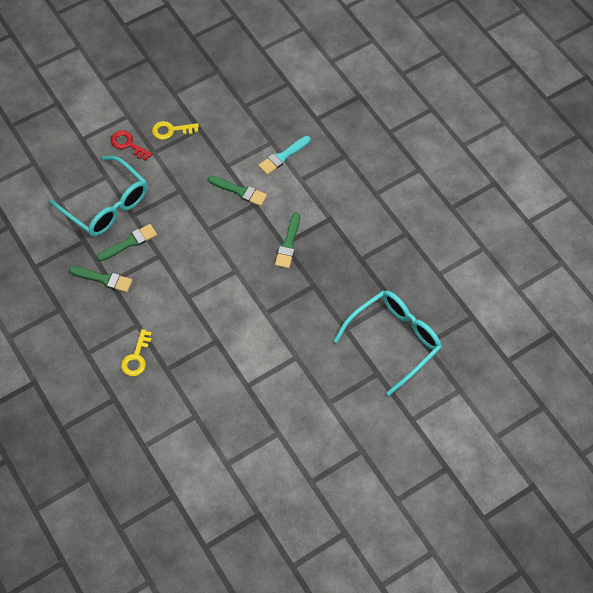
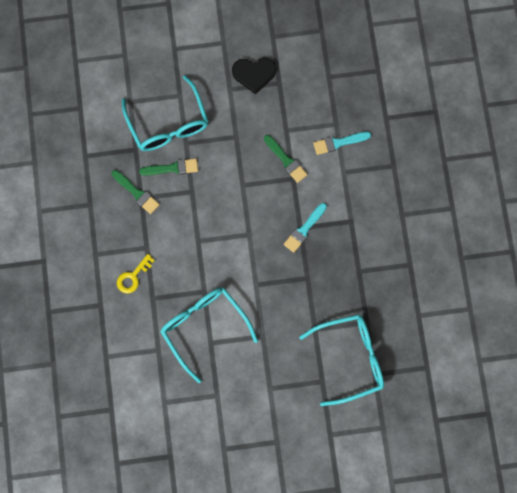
camera: 25 degrees right, 15 degrees up
(128, 144) = (211, 72): red key -> none
(171, 130) = (254, 74): yellow key -> black heart
(233, 374) = (204, 327): none -> turquoise glasses
(288, 244) = (304, 229): green brush -> turquoise brush

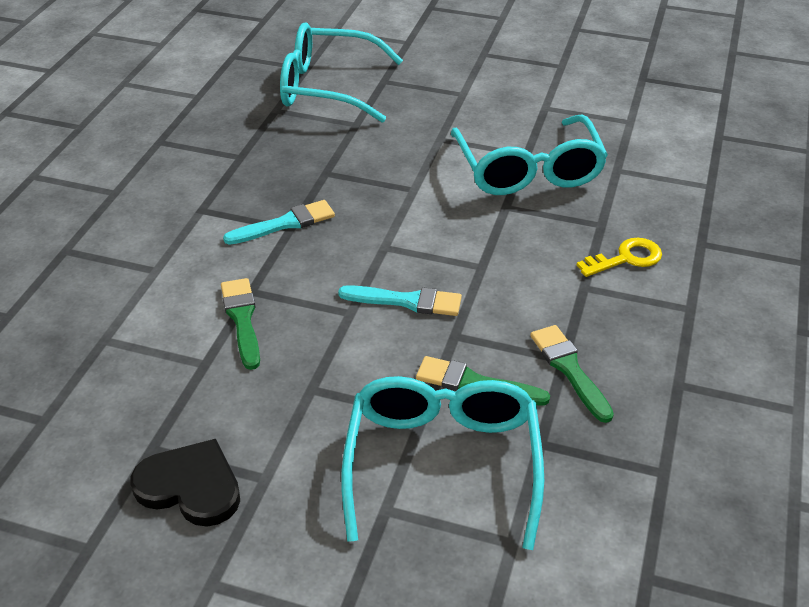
camera: 155 degrees left, 35 degrees down
(339, 143) = (125, 311): turquoise brush -> turquoise brush (407, 301)

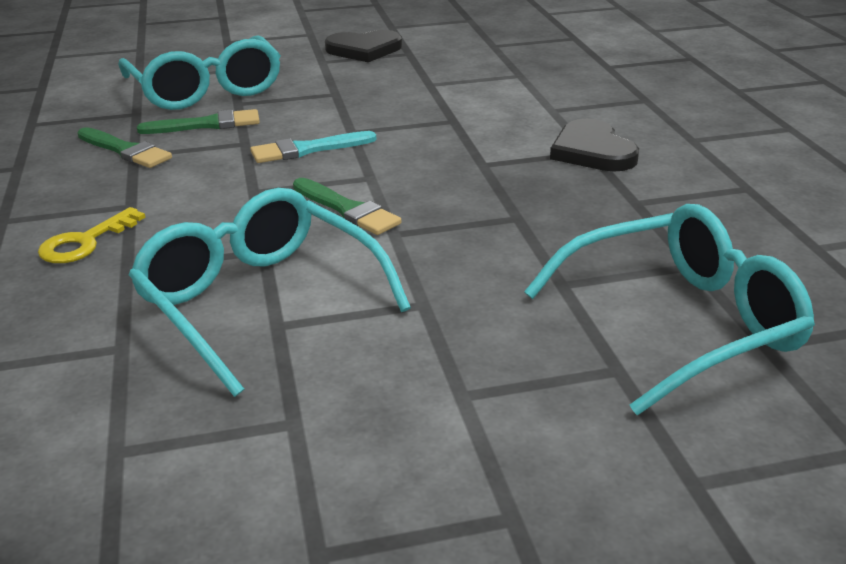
camera: 150 degrees right, 10 degrees down
(198, 209) = (592, 151): none -> black heart
(242, 319) = (435, 106): green brush -> green brush (347, 210)
(285, 224) = (492, 165): turquoise brush -> none

